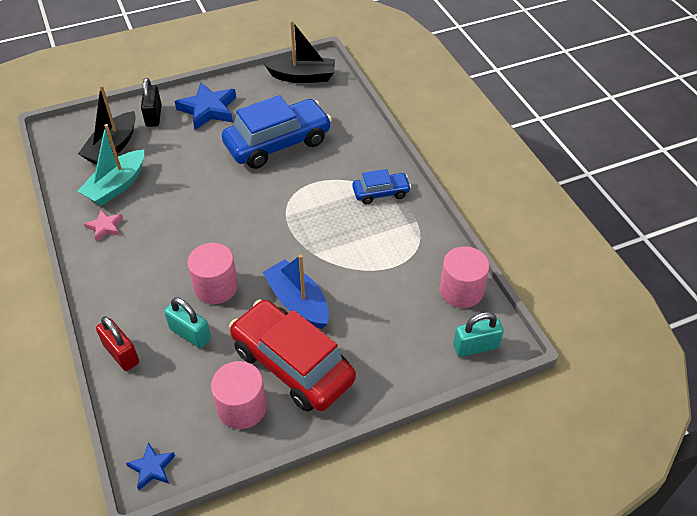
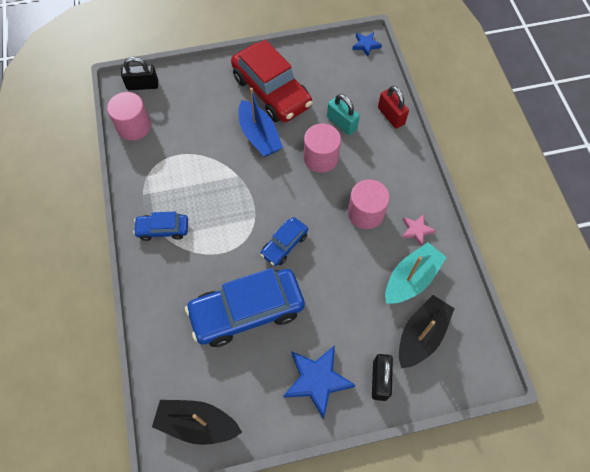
camera: 170 degrees left, 15 degrees up
(242, 407) = (309, 70): pink cylinder -> pink cylinder (365, 213)
(249, 196) = (284, 245): none -> blue car
(475, 346) = (142, 85): turquoise padlock -> black padlock

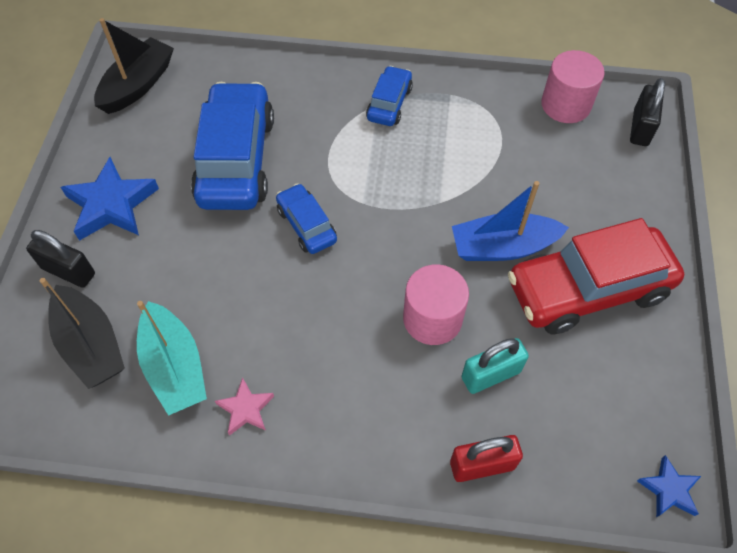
camera: 110 degrees right, 5 degrees down
(365, 213) = (308, 346): pink cylinder -> none

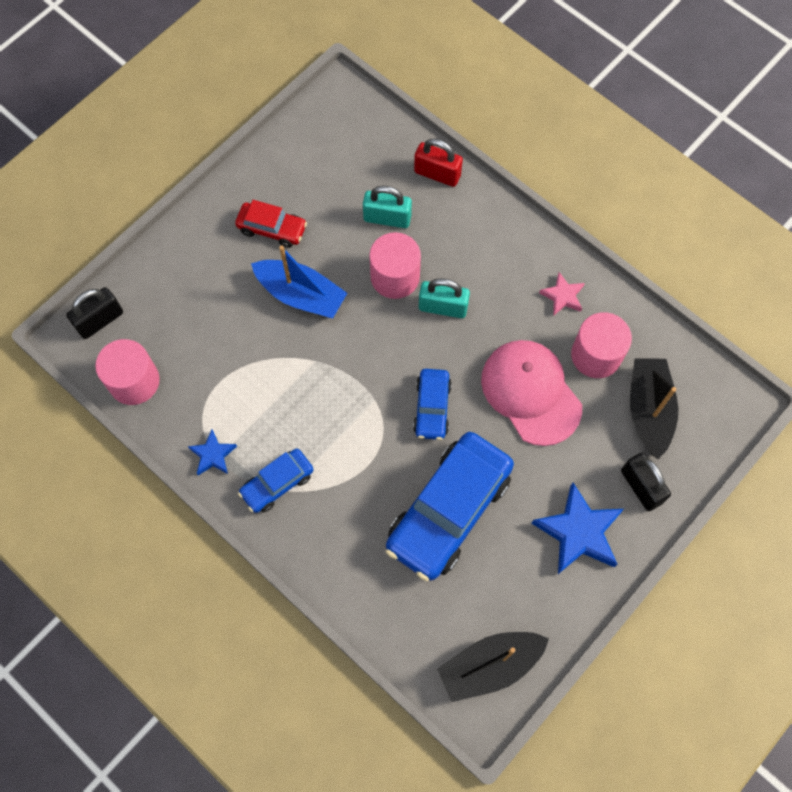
camera: 145 degrees left, 10 degrees up
(175, 367) = (596, 355): turquoise boat -> pink cylinder
(222, 291) = (530, 392): none -> pink cap
(362, 318) = (443, 307): none -> turquoise padlock
(588, 289) = (272, 229): red car -> red car, size x0.50
(669, 490) = (341, 98): blue star -> blue star (213, 455)

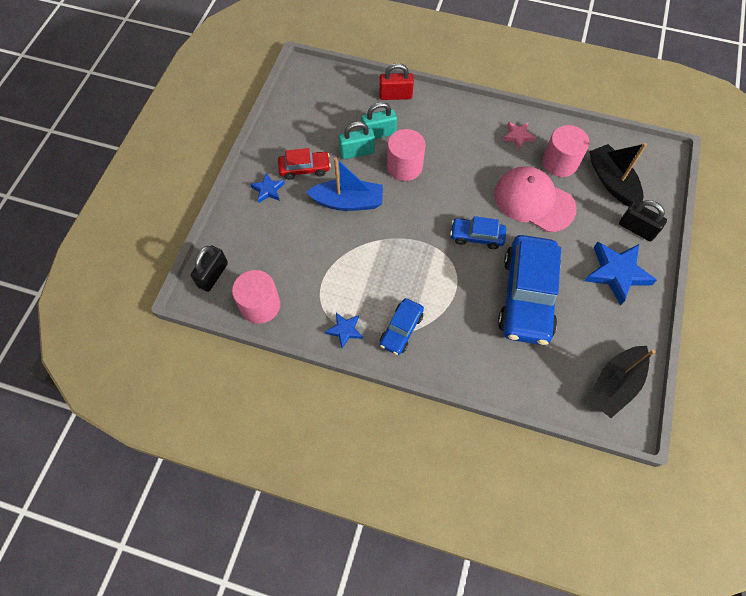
camera: 25 degrees left, 5 degrees down
(215, 239) = (268, 190): none -> blue star
(432, 408) = (476, 236): blue car -> blue car turned 120 degrees clockwise
(443, 307) = (446, 172): turquoise padlock -> turquoise padlock (357, 152)

